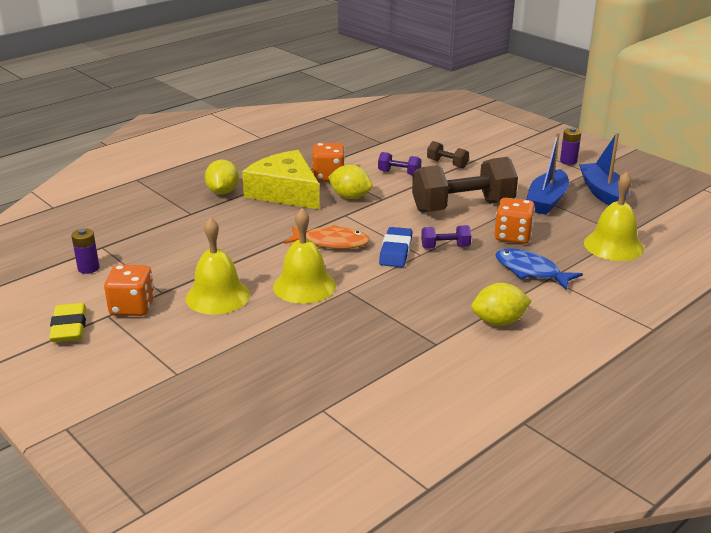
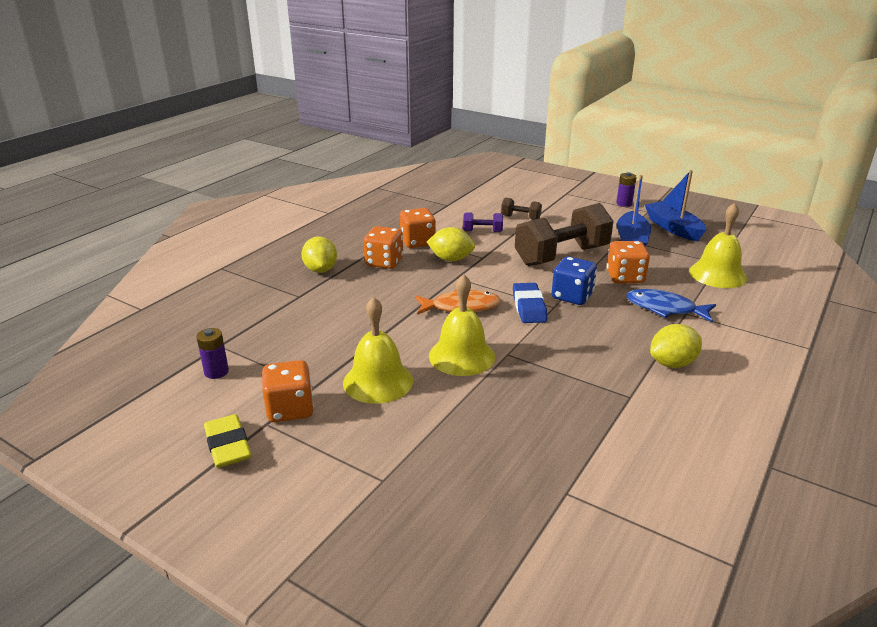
camera: 15 degrees left, 0 degrees up
(285, 192) = (384, 262): yellow cheese -> orange dice
(445, 247) = (572, 296): purple dumbbell -> blue dice

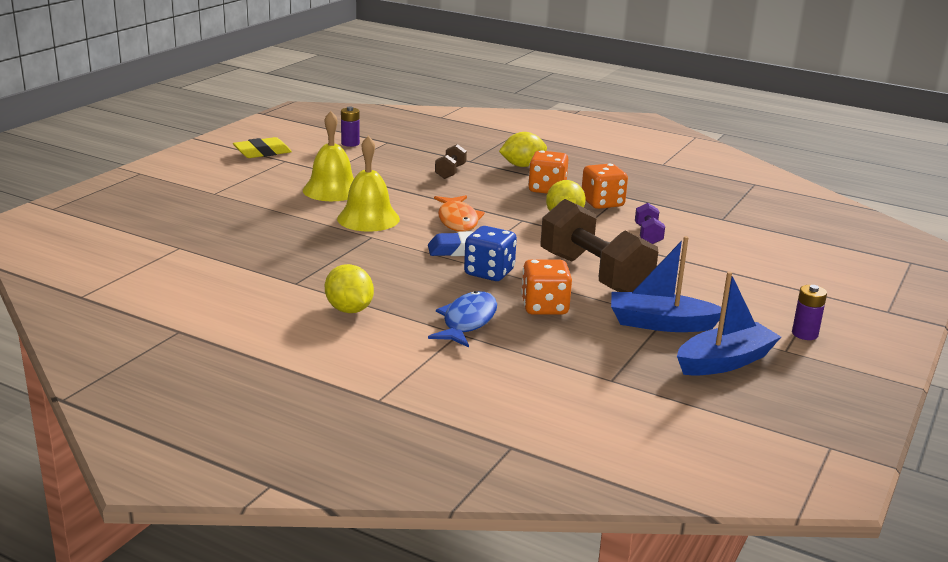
camera: 85 degrees right, 5 degrees down
(290, 409) = (300, 166): orange dice -> none
(520, 218) = (703, 258): brown dumbbell -> brown dumbbell (450, 172)
(717, 274) = (571, 371): yellow bell -> none

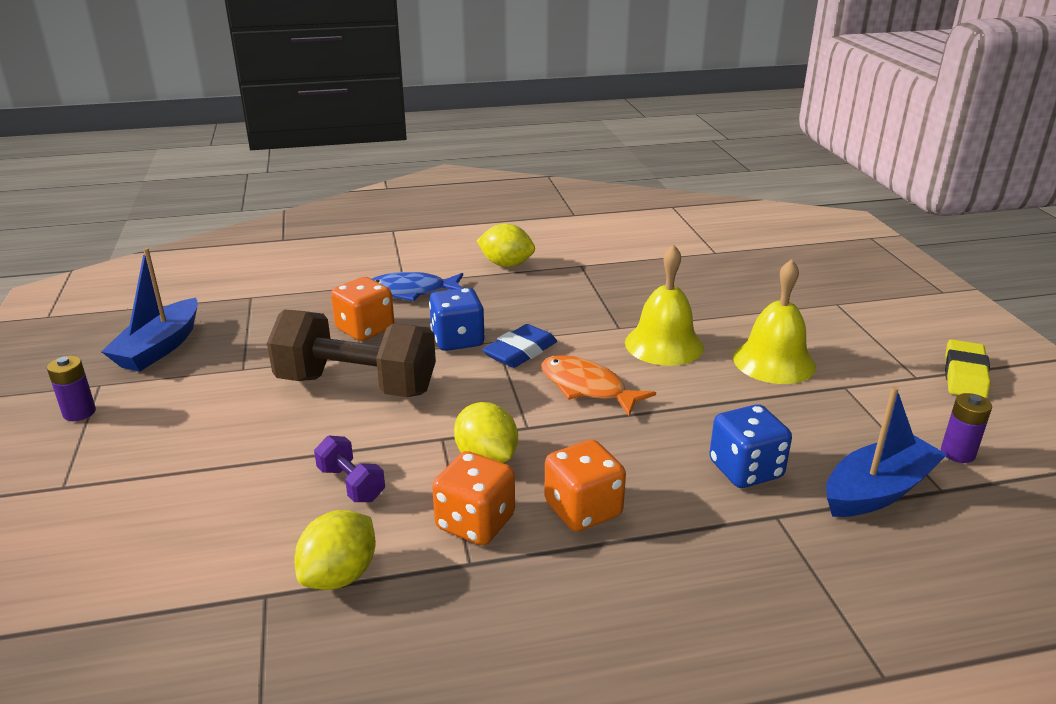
camera: 140 degrees right, 5 degrees up
(450, 172) = (745, 470): brown dumbbell -> blue dice
(467, 321) = (410, 292): blue fish -> blue fish turned 105 degrees clockwise
(522, 166) = (698, 553): yellow lemon -> yellow lemon (340, 575)
(661, 324) = (243, 359): blue boat -> blue boat (878, 490)

